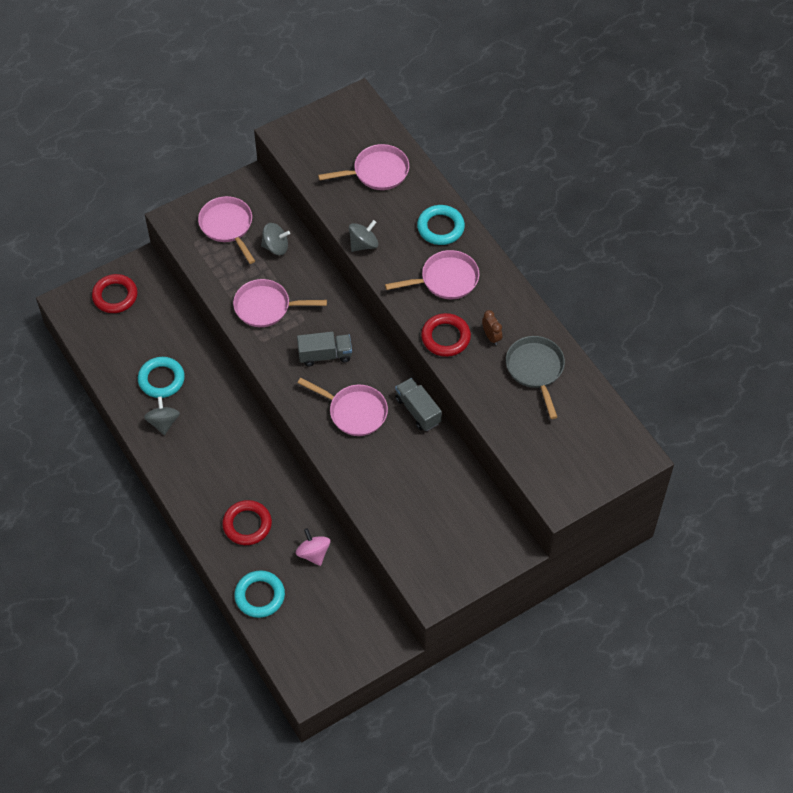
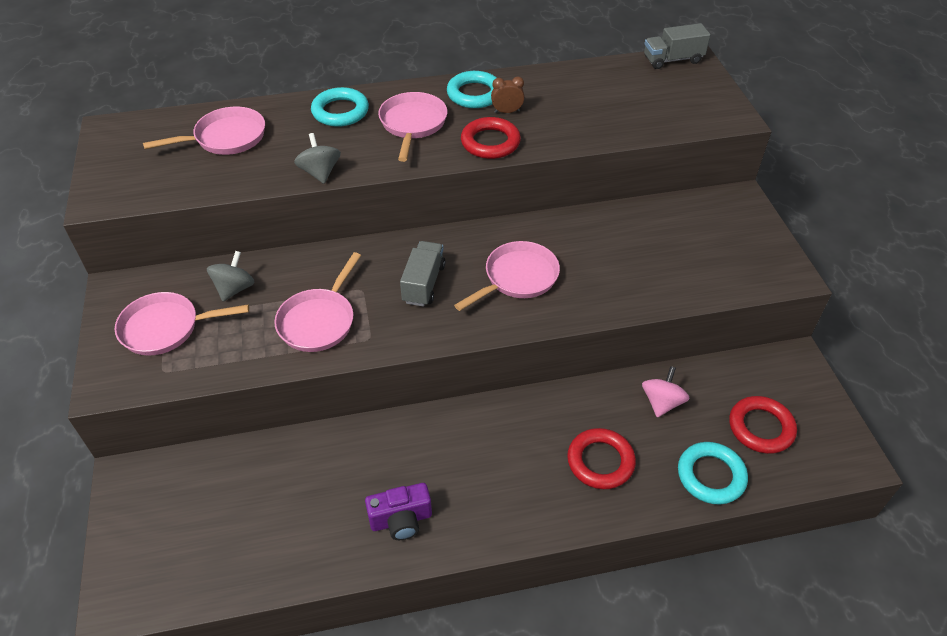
camera: 70 degrees left, 10 degrees down
(115, 296) = (152, 527): red ring -> red ring (761, 428)
(161, 379) = (329, 503): turquoise ring -> turquoise ring (474, 94)
(163, 422) = (401, 520): grey spinning top -> purple camera
(313, 553) = (661, 402): pink spinning top -> pink spinning top turned 120 degrees clockwise
(377, 172) = (226, 138): pink pan -> pink pan turned 60 degrees clockwise
(418, 411) = (539, 226): grey truck -> grey truck (673, 60)
(535, 369) = (563, 94): grey pan -> none

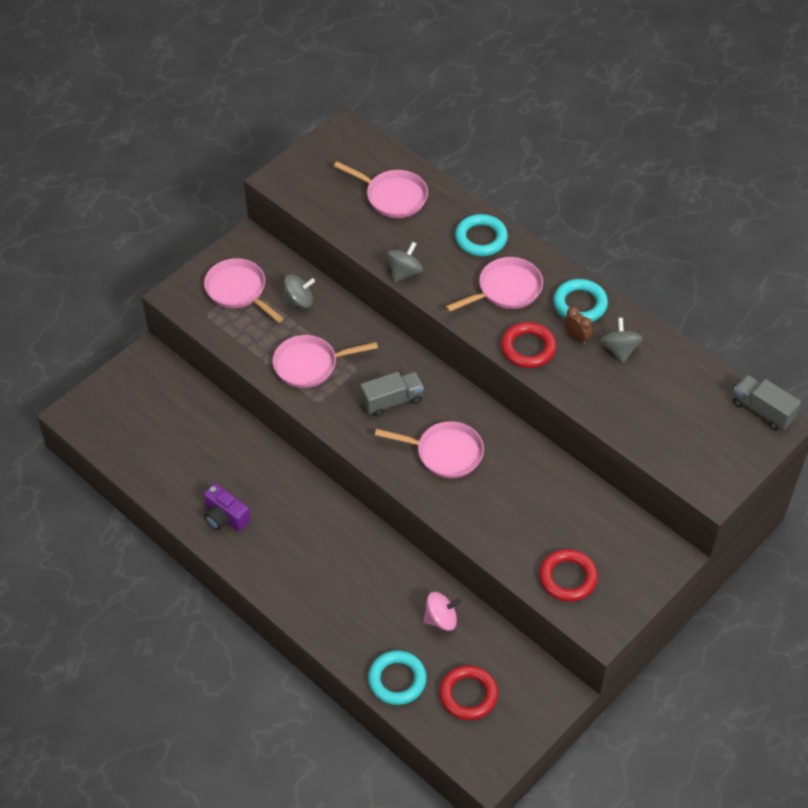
camera: 55 degrees right, 5 degrees up
(544, 96) = (619, 350): none -> grey spinning top
(600, 461) = (356, 605): red ring -> red ring (567, 578)

